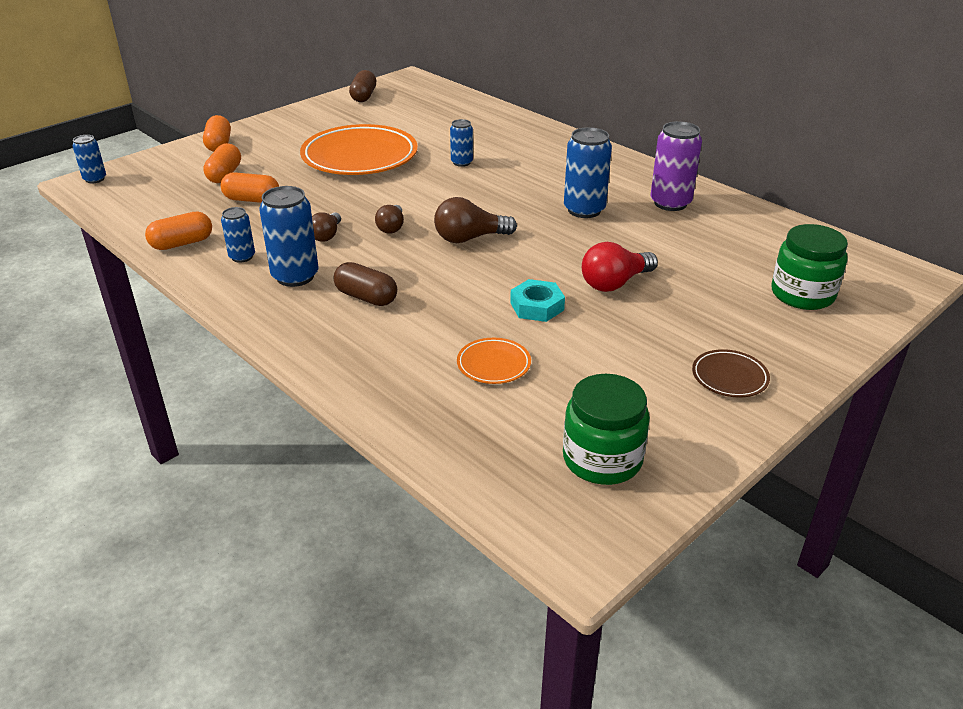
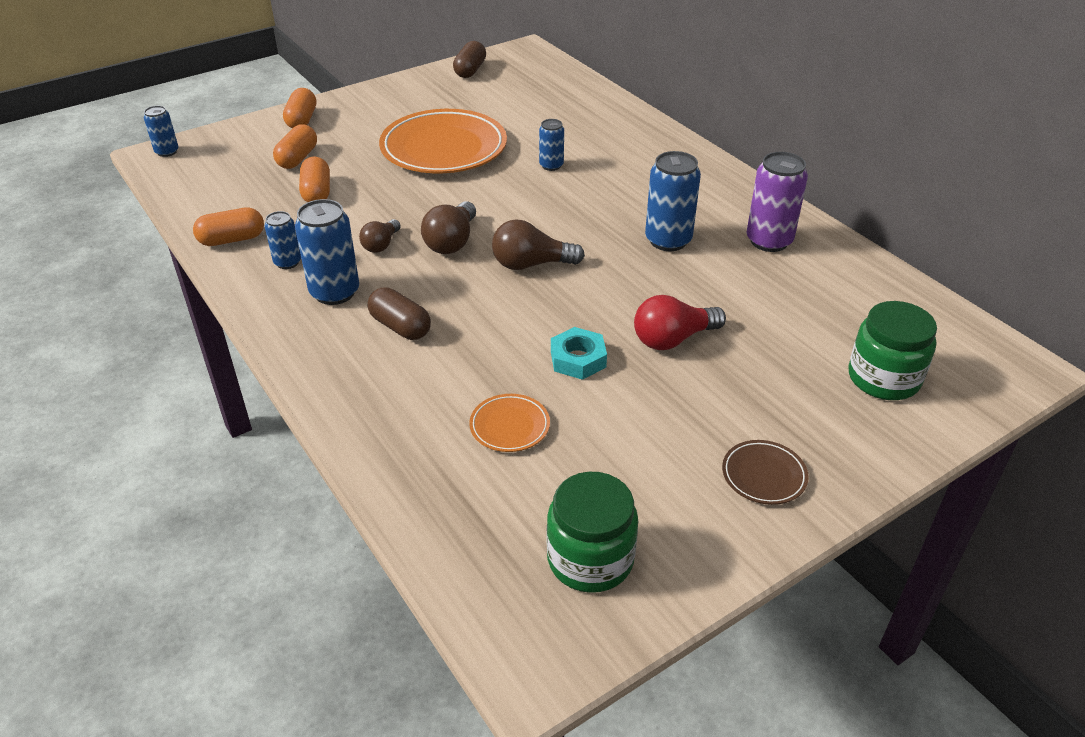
camera: 10 degrees right, 5 degrees up
(252, 200) = (317, 192): orange capsule -> orange capsule turned 60 degrees clockwise
(391, 227) = (452, 242): brown light bulb -> brown light bulb, size x1.56

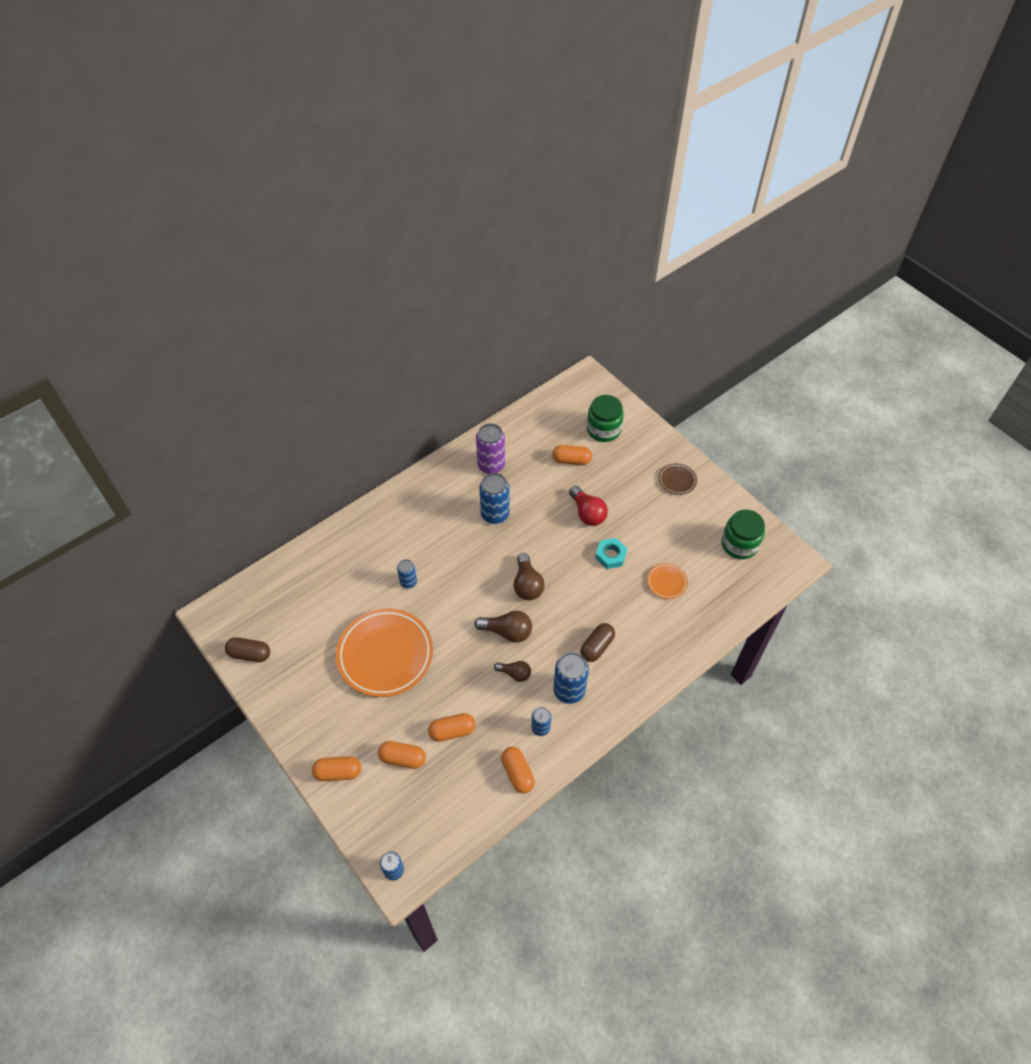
camera: 95 degrees left, 15 degrees up
(795, 329) = (571, 460): none -> orange capsule

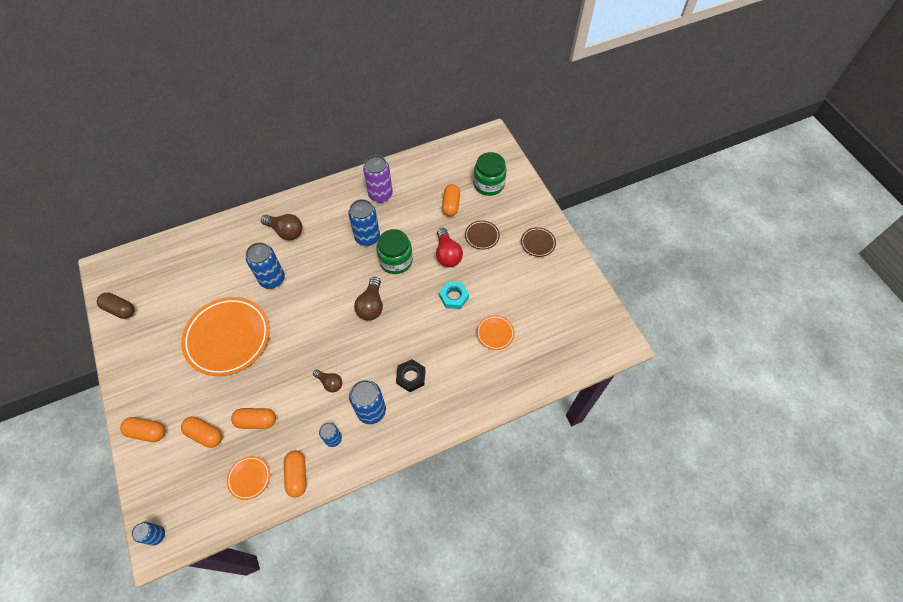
camera: 15 degrees right, 5 degrees up
(408, 582) = (272, 279): blue can -> blue can, size x1.73
(468, 789) = (249, 478): none -> orange plate
(507, 632) = (338, 343): brown light bulb -> brown light bulb (286, 231)
(571, 460) = (451, 205): orange capsule -> orange capsule turned 75 degrees clockwise
(597, 647) = (411, 377): brown capsule -> black nut
(616, 486) = (482, 236): none -> brown plate
(739, 544) = (574, 314): green jar -> green jar (396, 261)

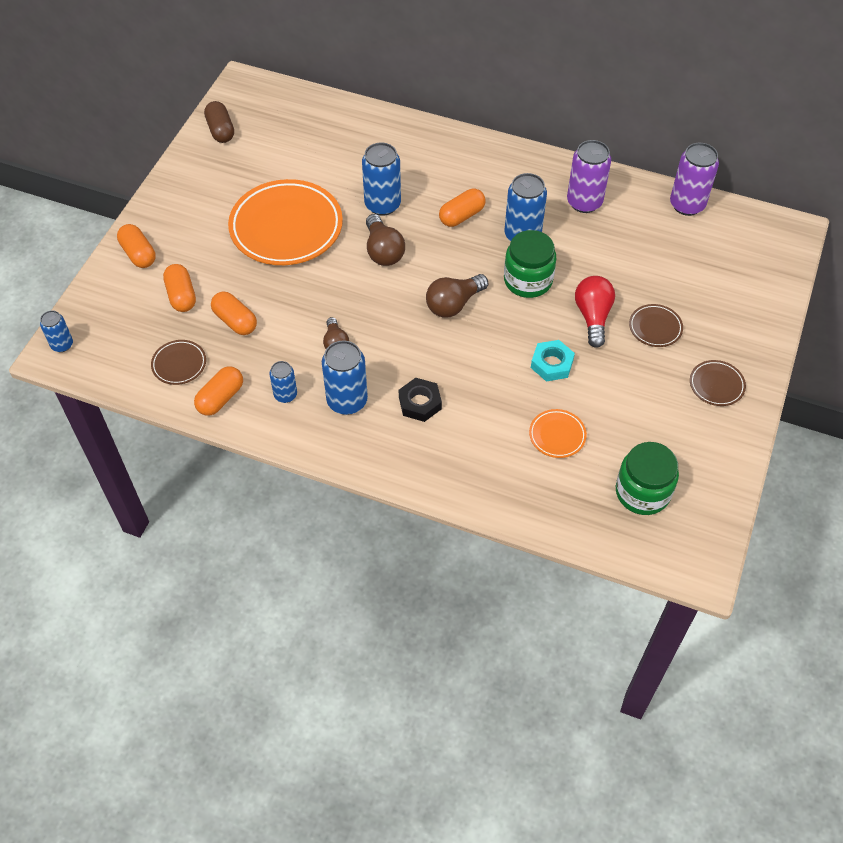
camera: 45 degrees right, 5 degrees down
(249, 478) = (179, 364): orange plate -> brown plate
(286, 231) = (443, 169): brown light bulb -> brown light bulb (383, 251)
(431, 158) = (687, 205): none -> purple can
(447, 254) = (593, 317): red light bulb -> red light bulb turned 150 degrees clockwise
(451, 205) = (654, 269): orange capsule -> orange capsule (462, 216)
(489, 184) = (727, 280): green jar -> green jar (642, 492)

